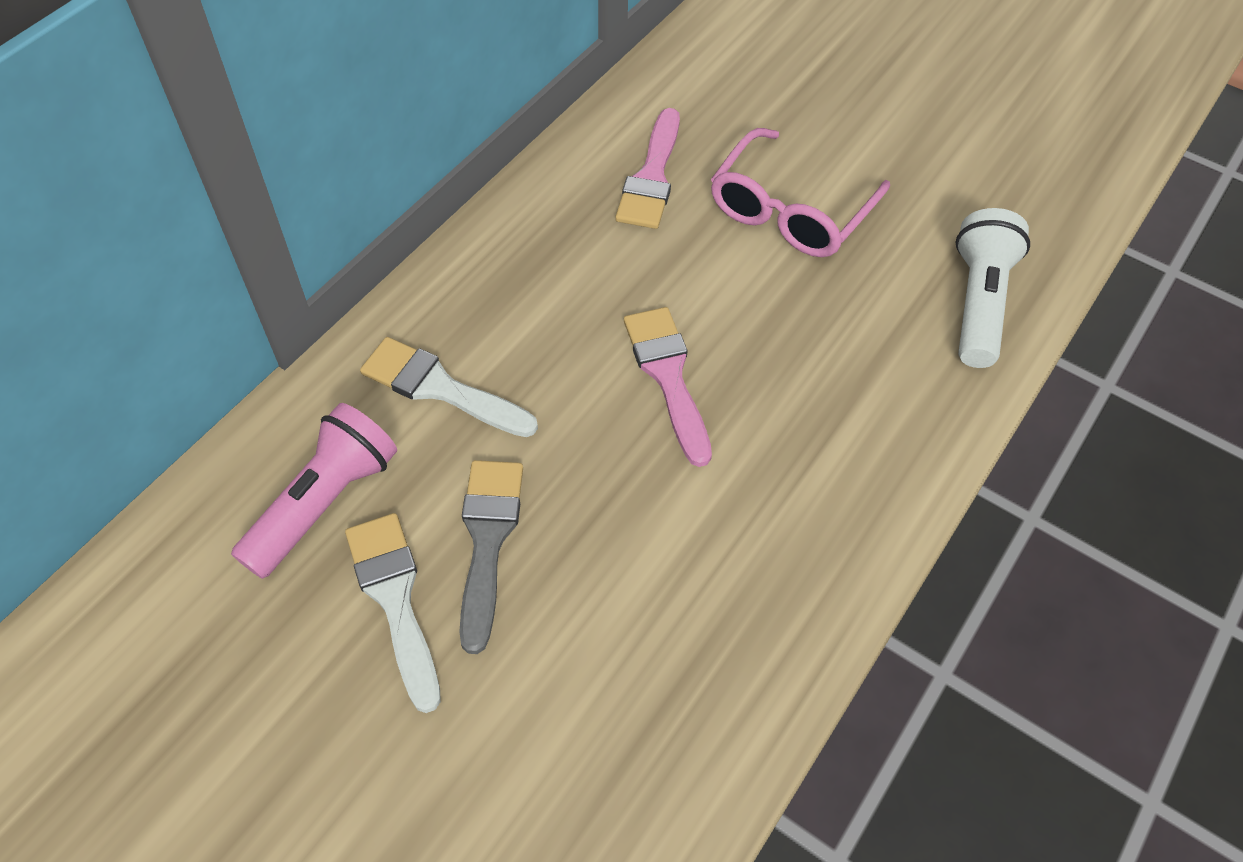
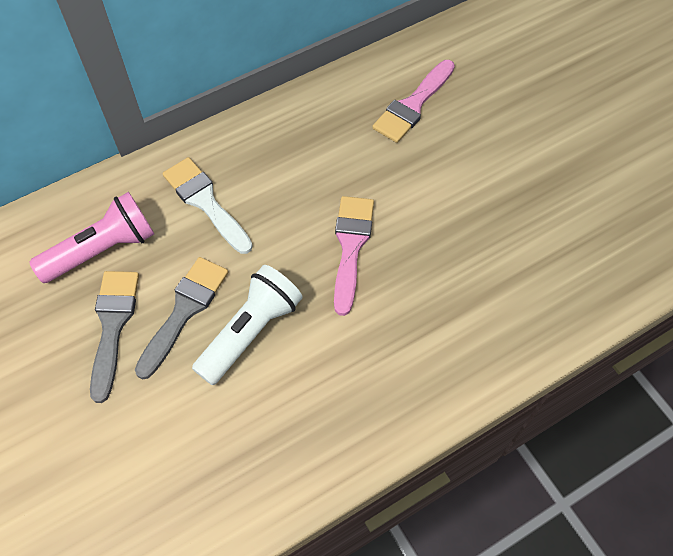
camera: 25 degrees right, 5 degrees up
(395, 599) = (113, 326): white brush -> grey brush
(789, 212) = (494, 161): pink glasses -> none
(979, 303) = (594, 273): white flashlight -> white flashlight (251, 331)

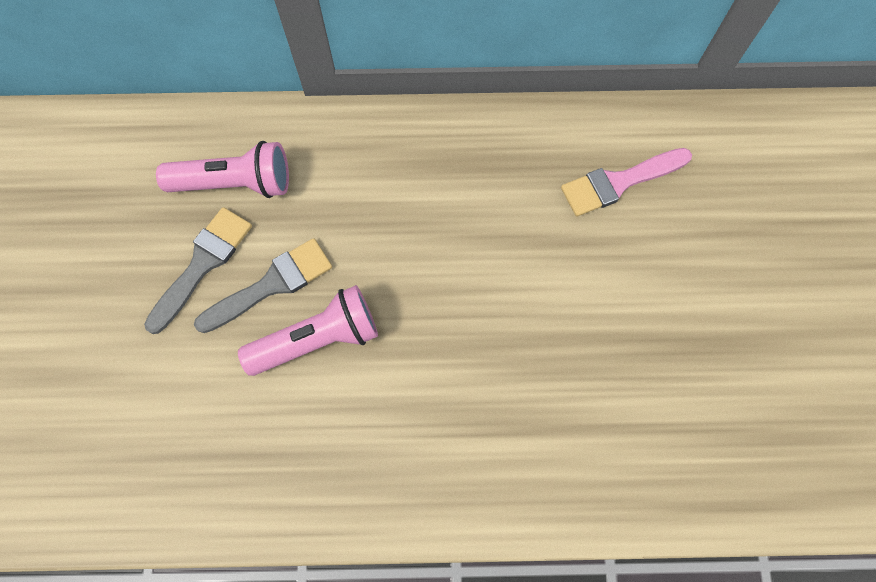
camera: 30 degrees right, 10 degrees up
(205, 202) = (353, 183): white brush -> none
(251, 331) = (318, 339): white flashlight -> pink flashlight
(351, 247) = (462, 304): pink brush -> none

